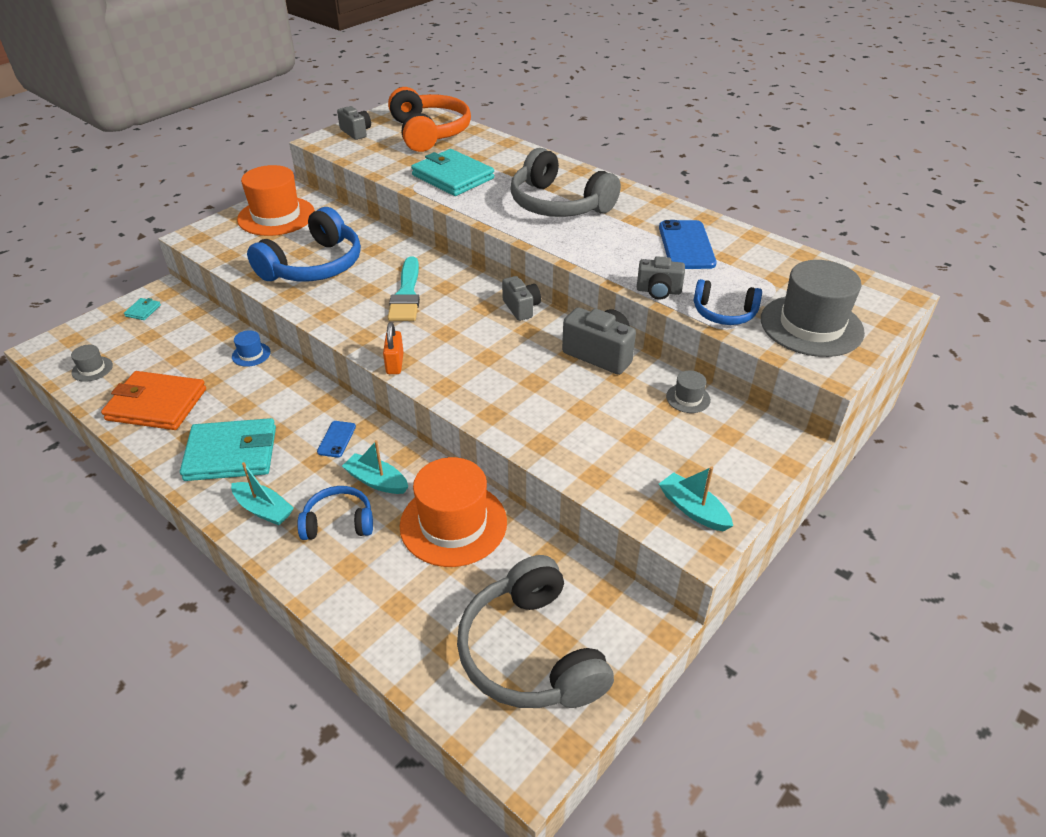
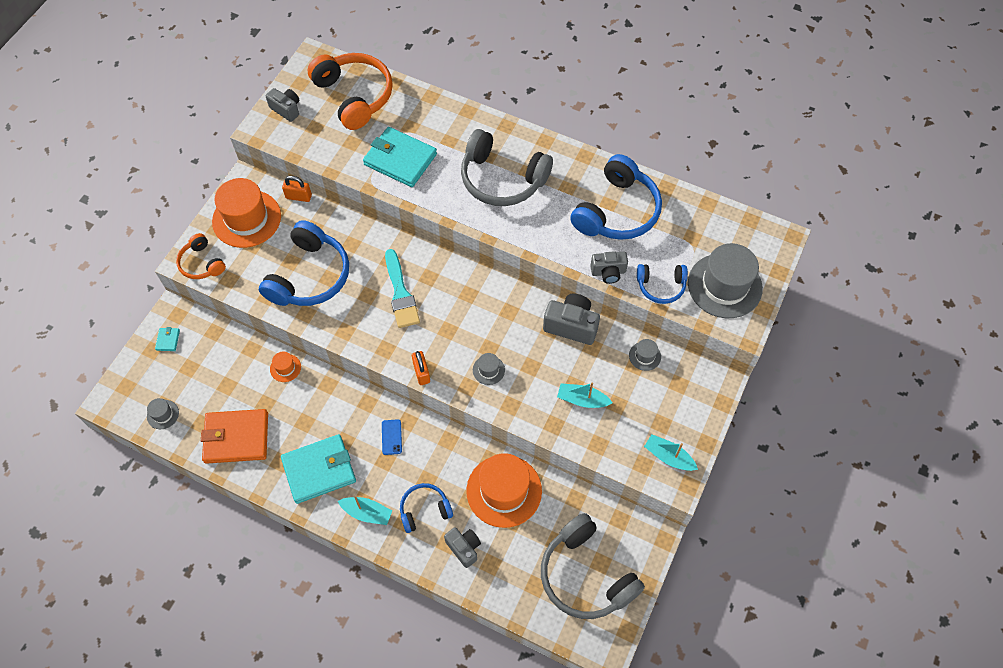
camera: 15 degrees left, 20 degrees up
(208, 240) = (201, 263): none -> orange headphones
(251, 354) = (285, 368): blue hat -> orange hat
(339, 209) = (298, 197): none -> orange padlock
(376, 481) = (437, 468): turquoise boat -> turquoise boat (582, 400)
(478, 376) = (488, 370): none -> grey hat
(521, 308) = (497, 288): grey camera -> grey camera (464, 548)
(686, 245) = (617, 211): blue phone -> blue headphones

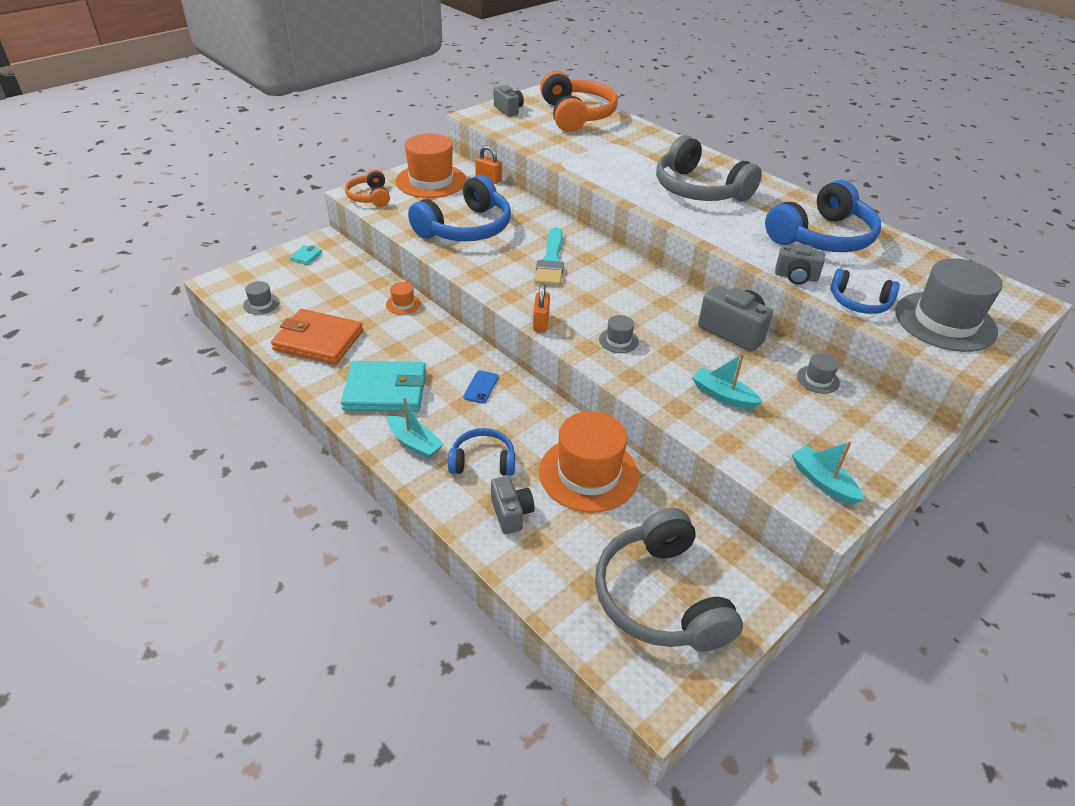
camera: 20 degrees right, 20 degrees down
(400, 159) = (599, 157): turquoise wallet -> none

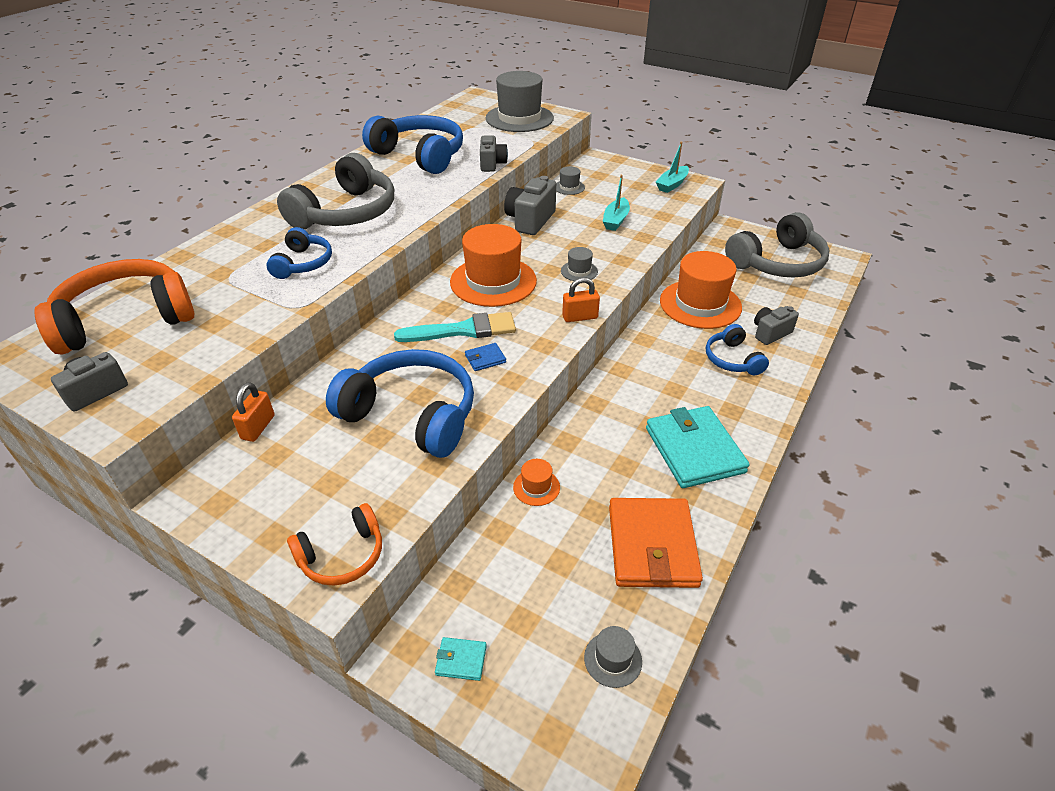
camera: 105 degrees left, 0 degrees up
(414, 443) = (745, 406): turquoise boat -> none
(431, 181) = (271, 492): orange hat -> orange hat (493, 281)
(481, 387) = (643, 383): blue phone -> none
(509, 265) = (485, 359): none -> blue wallet
(859, 302) = (514, 142): blue headphones -> blue headphones (303, 263)

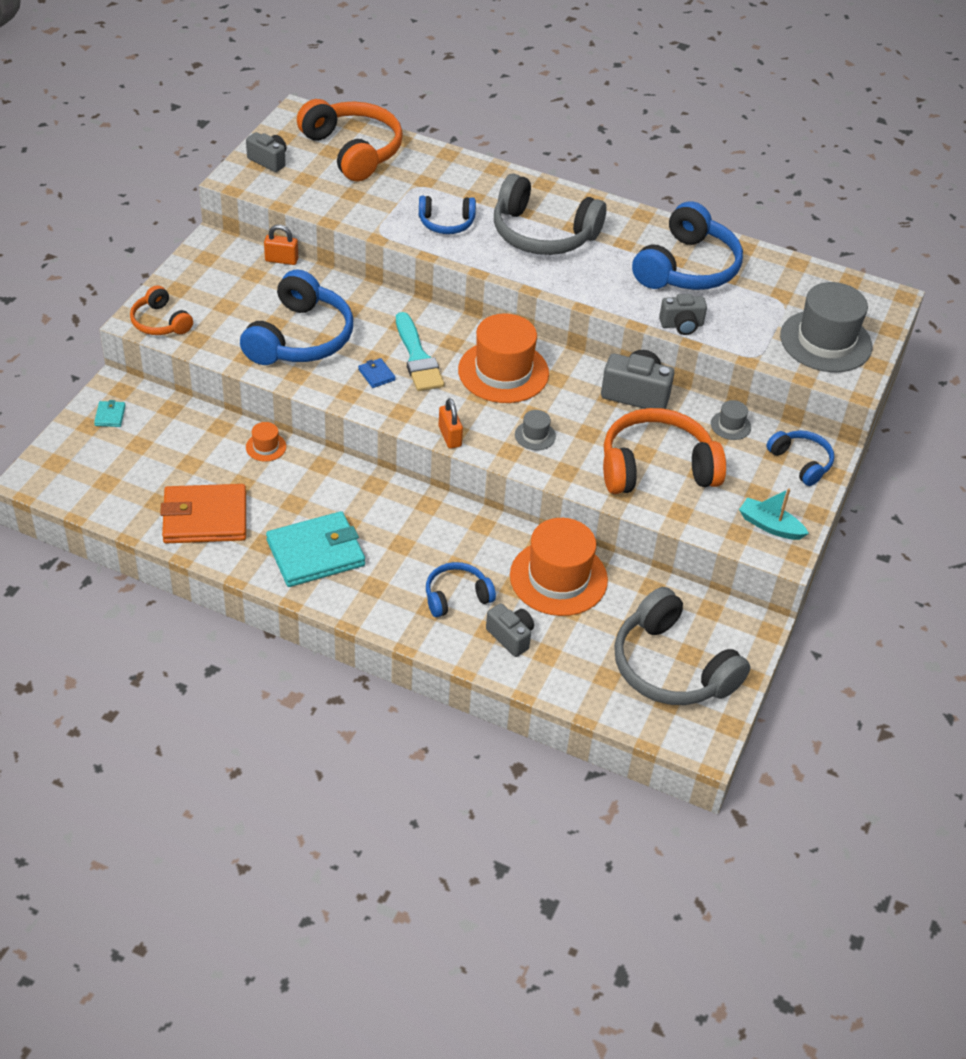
camera: 80 degrees right, 5 degrees up
(607, 167) = (801, 462): none -> blue headphones
(613, 659) = (106, 492): grey hat -> none
(615, 220) = (656, 467): turquoise boat -> orange headphones

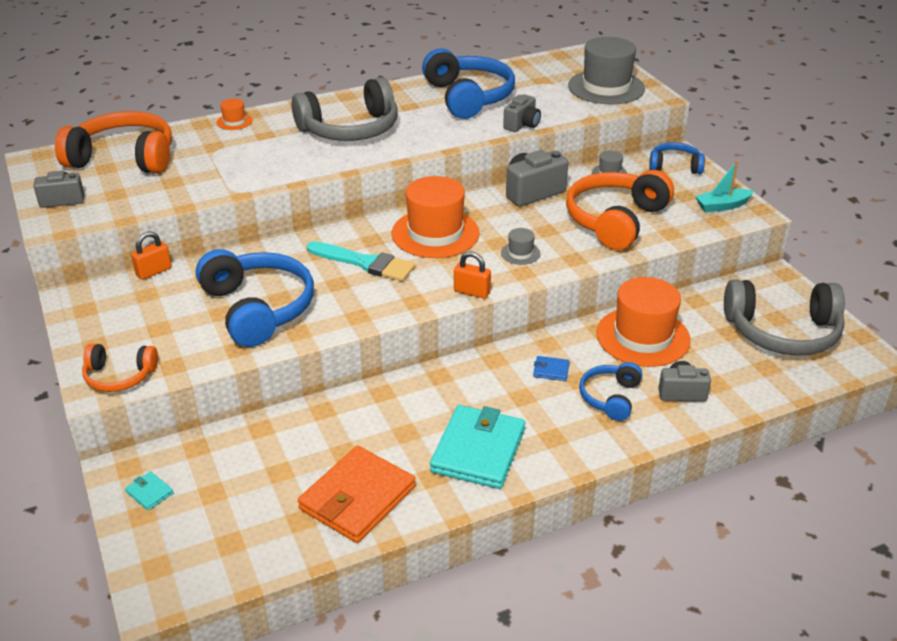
camera: 45 degrees left, 10 degrees down
(266, 447) = (320, 413): orange hat -> orange hat (234, 122)
(376, 375) = (356, 292): blue wallet -> blue wallet (551, 370)
(446, 223) = (274, 159): blue headphones -> none

